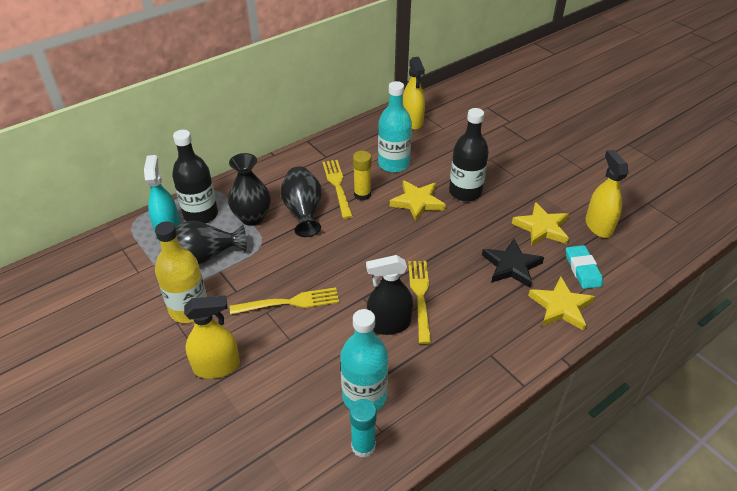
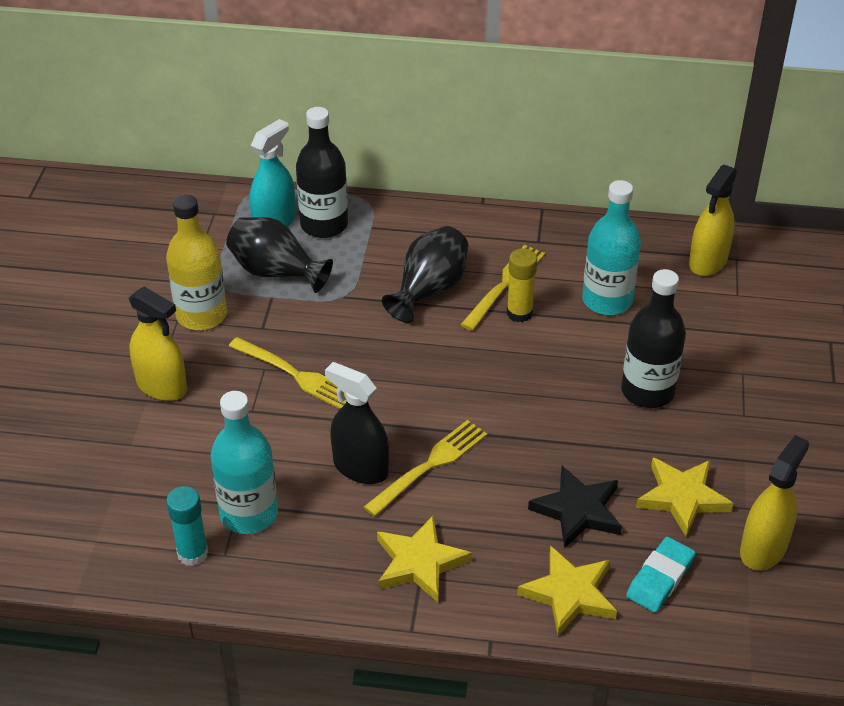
camera: 45 degrees right, 0 degrees up
(252, 217) = (370, 261): black vase -> none
(417, 202) = (571, 364): yellow star -> yellow star (419, 563)

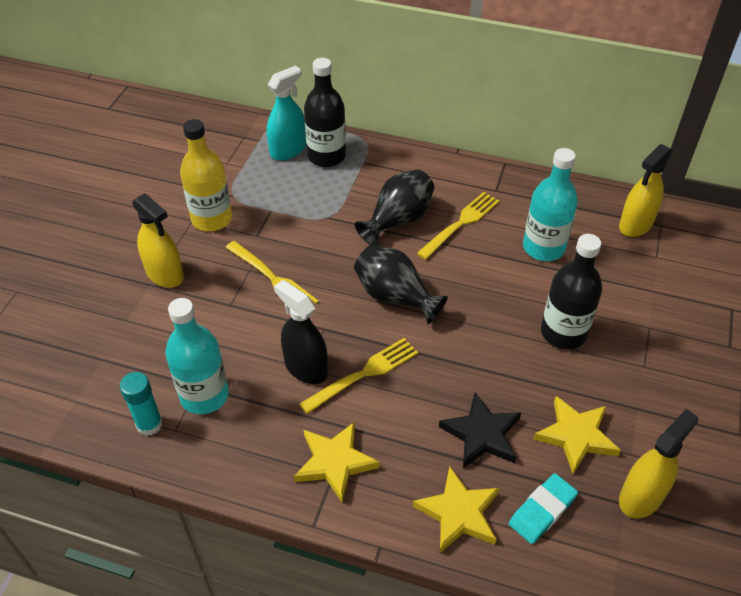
camera: 10 degrees right, 5 degrees up
(276, 272) = (279, 190): black vase -> black vase (395, 297)
(519, 313) = (468, 249): yellow glue stick -> none

